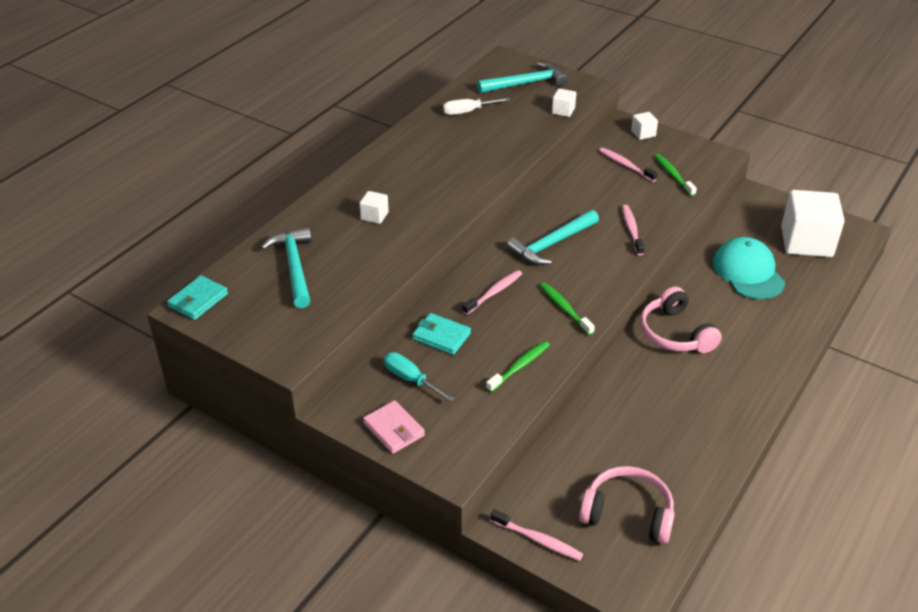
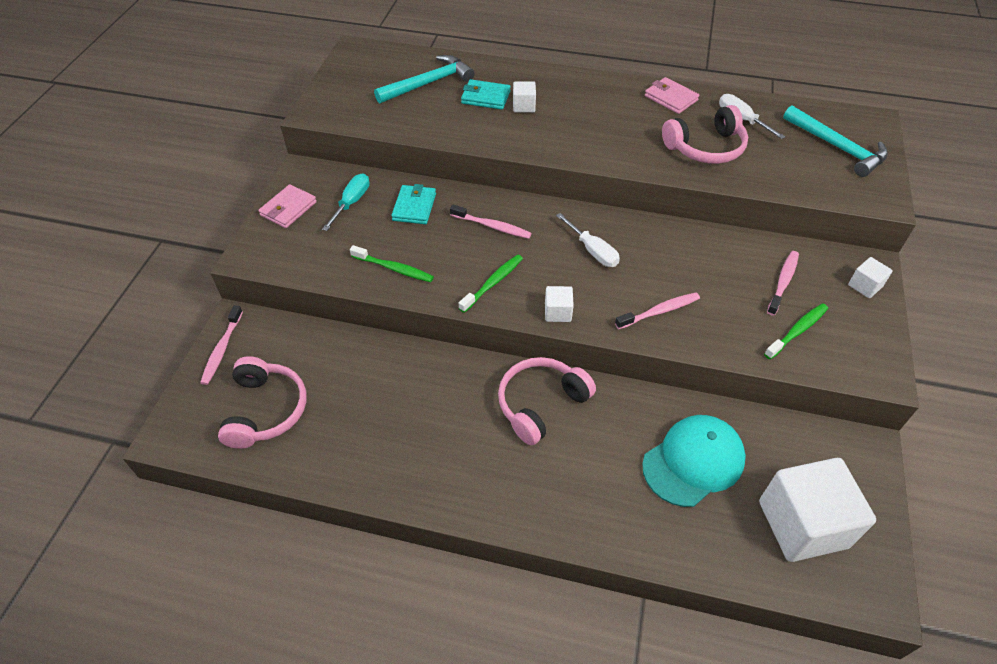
camera: 70 degrees right, 10 degrees up
(198, 300) = (365, 51): turquoise wallet -> turquoise wallet (486, 97)
(417, 135) = (671, 98): none -> pink wallet
(492, 139) = (705, 147): none -> pink headphones
(551, 244) = (592, 250): turquoise hammer -> white screwdriver
(563, 111) = (807, 188): white cube -> white cube (558, 312)

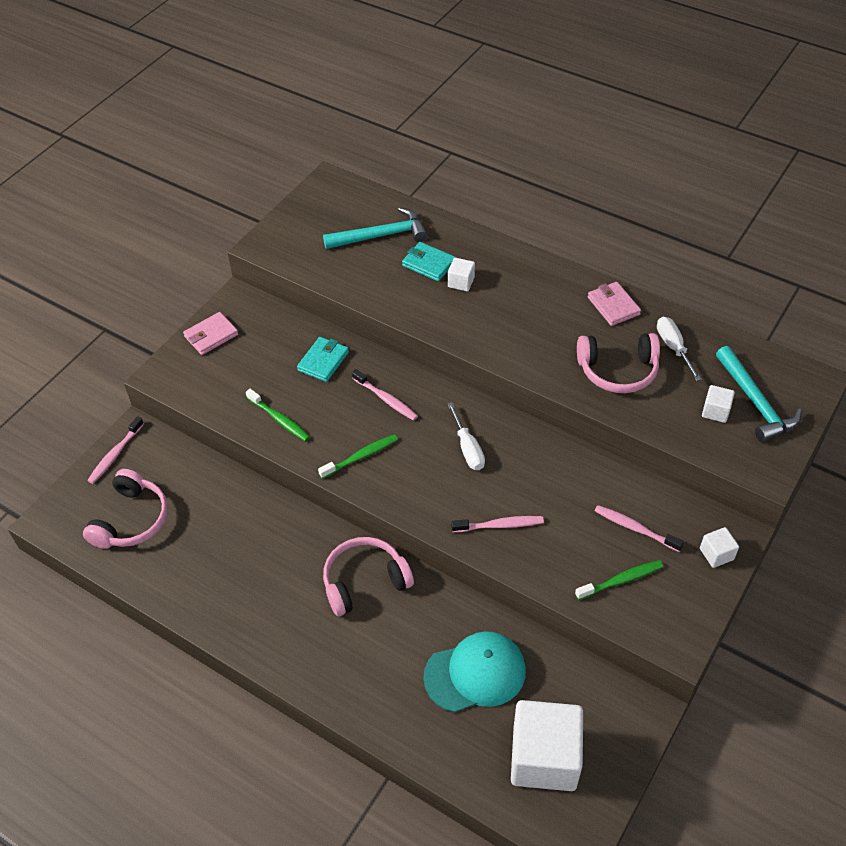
camera: 20 degrees right, 0 degrees up
(351, 203) = (269, 343): turquoise screwdriver -> none
(558, 312) = (406, 501): white cube -> white cube (715, 411)
(783, 282) = (635, 528): pink toothbrush -> pink toothbrush turned 105 degrees counterclockwise

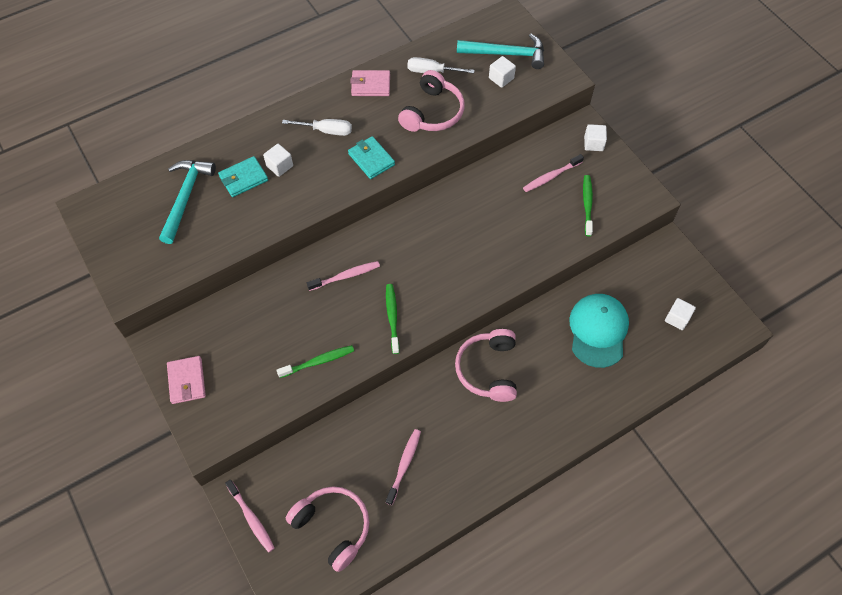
camera: 65 degrees left, 10 degrees up
(323, 361) = (276, 304): turquoise wallet -> turquoise wallet (371, 159)
(467, 448) = (426, 242): white screwdriver -> white screwdriver (326, 131)
(499, 525) = (506, 254): pink toothbrush -> pink toothbrush (404, 465)
(544, 758) = (677, 318): white cube -> white cube, size x0.43

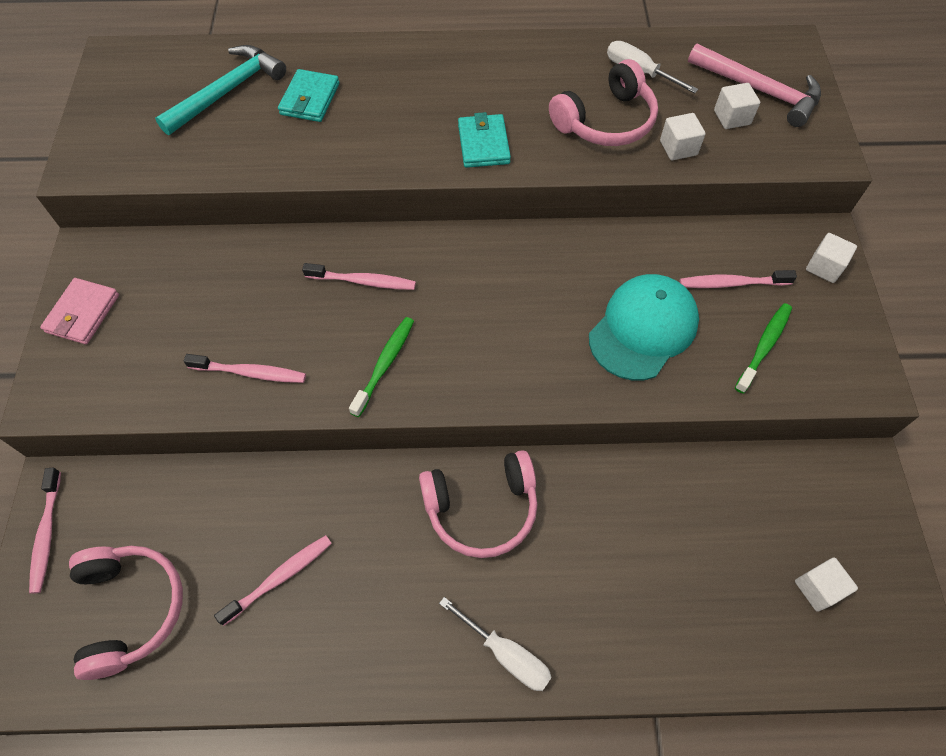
camera: 30 degrees right, 0 degrees up
(243, 178) = (310, 99): turquoise wallet -> turquoise wallet turned 75 degrees counterclockwise
(279, 166) = (363, 103): white cube -> white cube (678, 148)
(318, 361) = (250, 372): green toothbrush -> pink toothbrush
(326, 131) = (450, 86): white screwdriver -> white screwdriver (506, 654)
(371, 85) = (546, 57): pink wallet -> none
(488, 370) = (482, 508): pink headphones -> pink headphones turned 135 degrees counterclockwise
(506, 54) = (759, 91): turquoise hammer -> pink hammer
(598, 331) = (679, 539): turquoise cap -> turquoise cap (643, 329)

